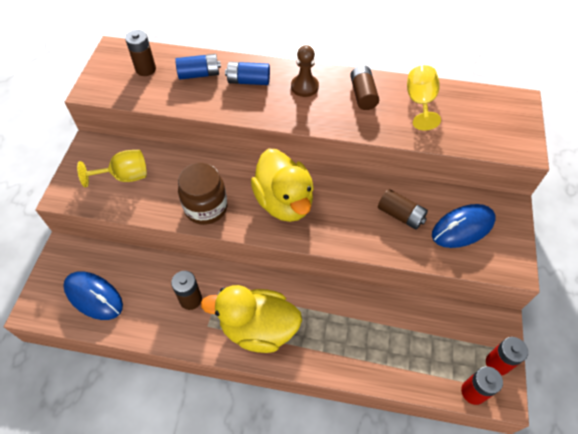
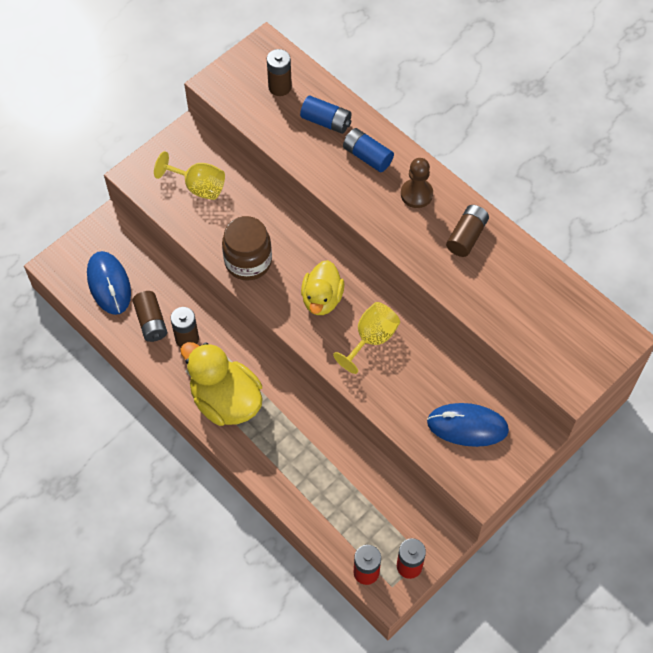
camera: 35 degrees right, 5 degrees up
(284, 202) = (322, 299): yellow duck -> yellow duck, size x0.66
(400, 215) = (419, 378): brown battery -> brown battery (151, 322)
(420, 103) = (516, 278): yellow goblet -> yellow goblet (371, 339)

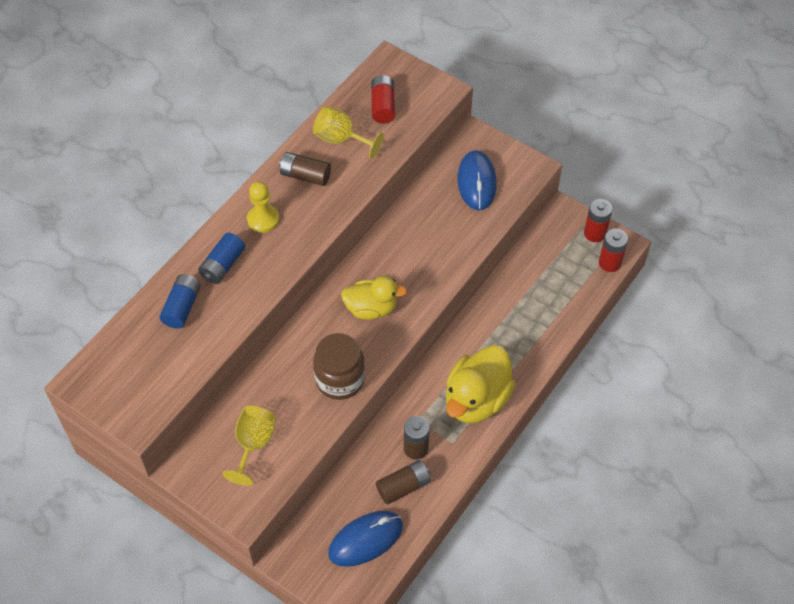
camera: 100 degrees left, 5 degrees down
(280, 87) = (139, 357): brown battery -> none
(371, 339) = (406, 263): yellow goblet -> yellow goblet (341, 140)
(416, 194) = (263, 219): brown pawn -> yellow pawn
(555, 322) = (383, 106): none -> red battery

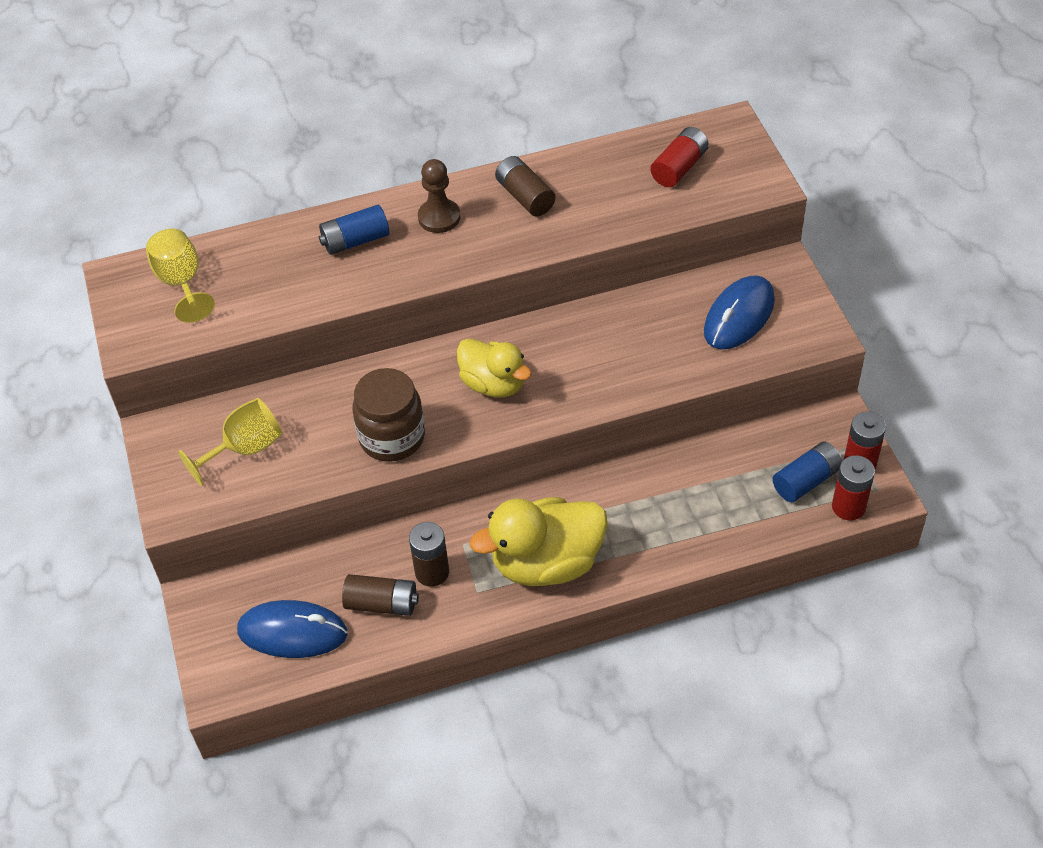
camera: 40 degrees right, 5 degrees down
(182, 307) = (277, 259): blue battery -> blue battery (806, 480)
(263, 219) = (439, 217): yellow pawn -> brown pawn
(341, 140) = (599, 179): yellow goblet -> yellow goblet (181, 282)

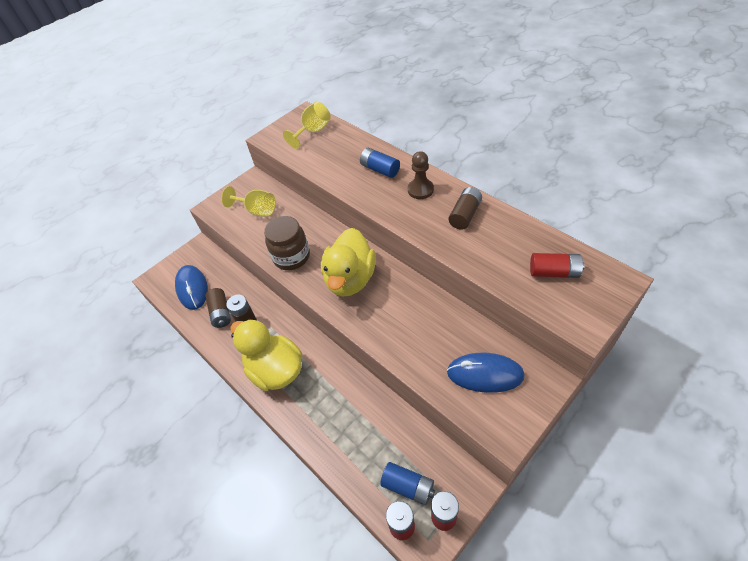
camera: 65 degrees right, 0 degrees up
(493, 384) = (350, 279): yellow duck -> yellow duck, size x1.52

